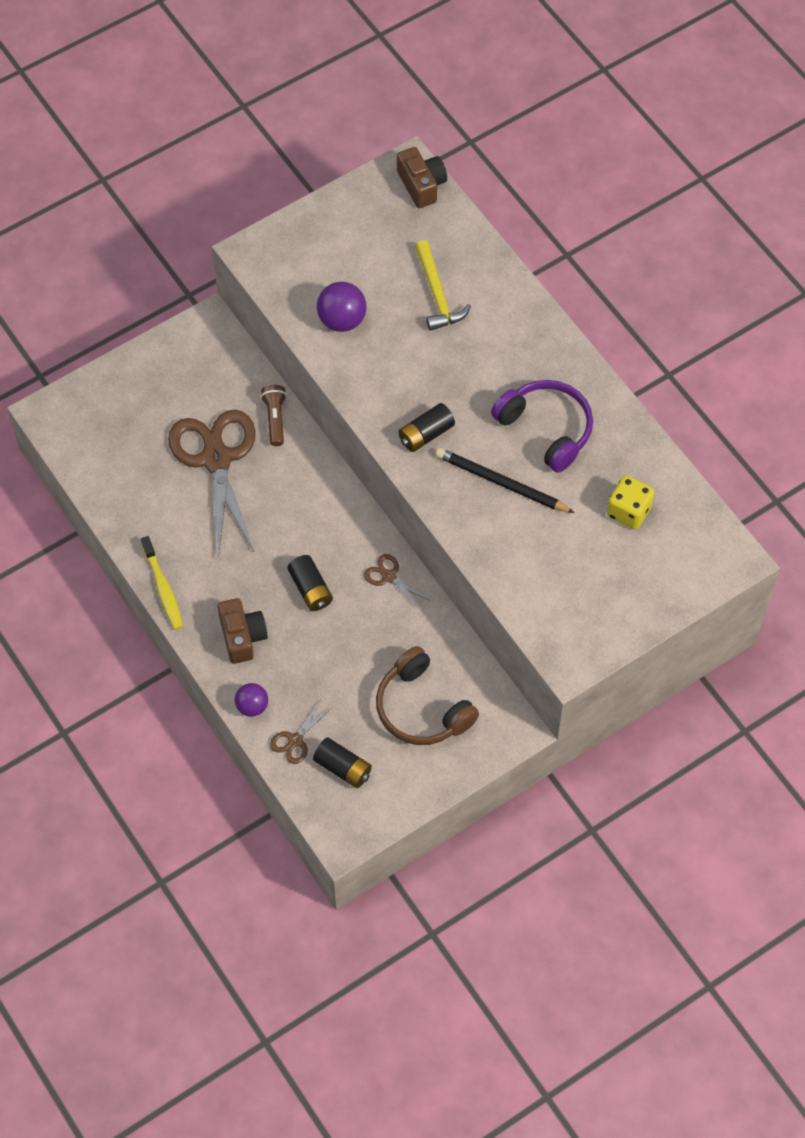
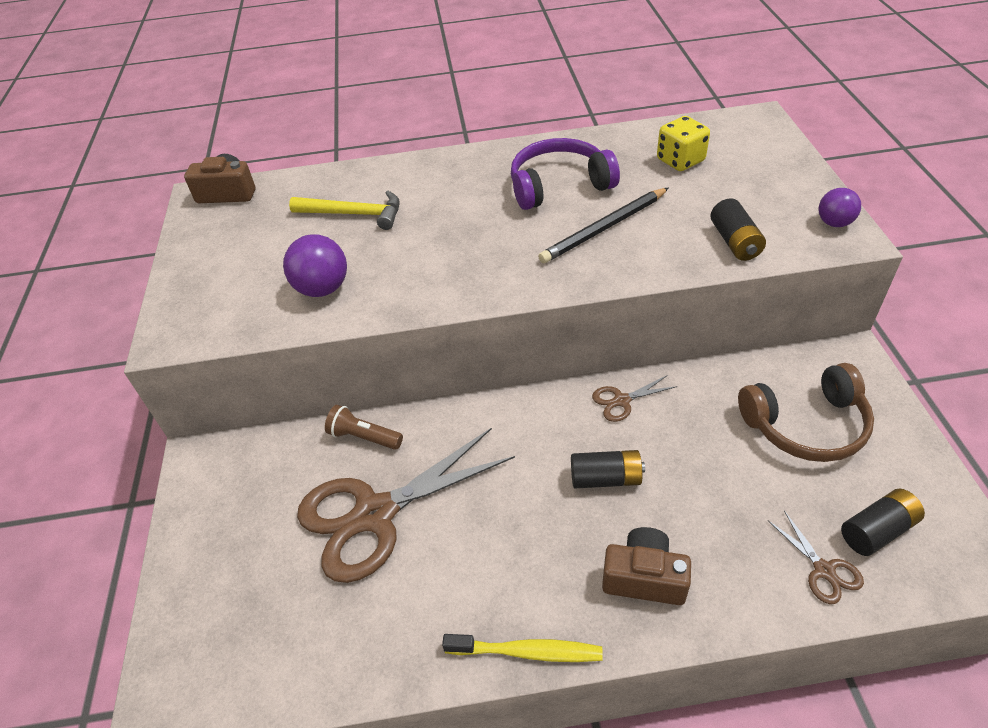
camera: 60 degrees left, 15 degrees down
(216, 459) = (375, 514): brown scissors -> brown scissors turned 45 degrees counterclockwise
(252, 706) = (757, 604): purple ball -> purple ball (834, 223)
(426, 434) = (511, 265): black battery -> black battery (735, 242)

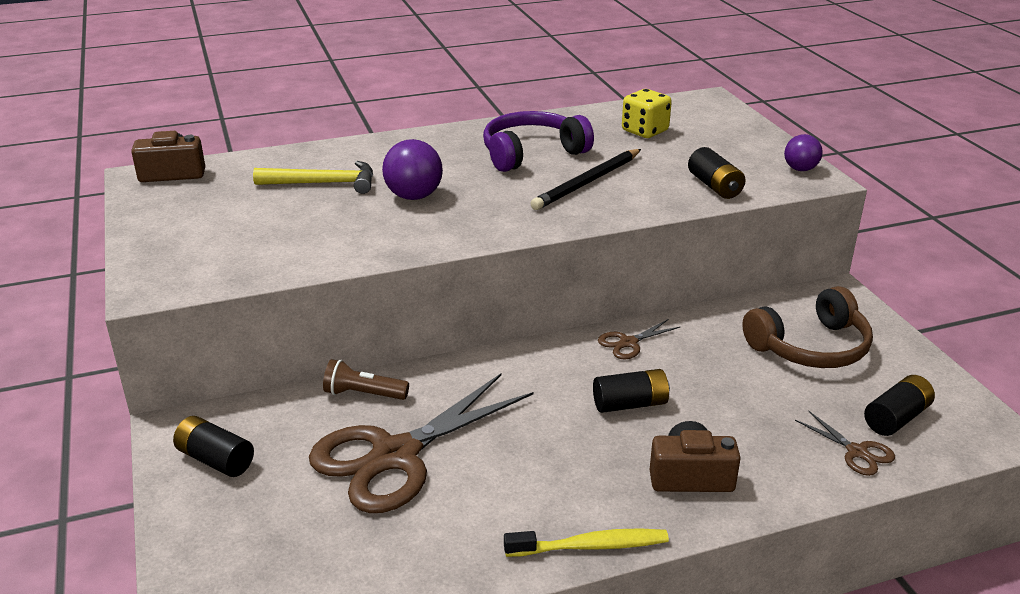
camera: 15 degrees left, 15 degrees down
(223, 498) = (215, 460): none -> black battery
(322, 289) = (310, 241): purple ball -> purple ball (414, 196)

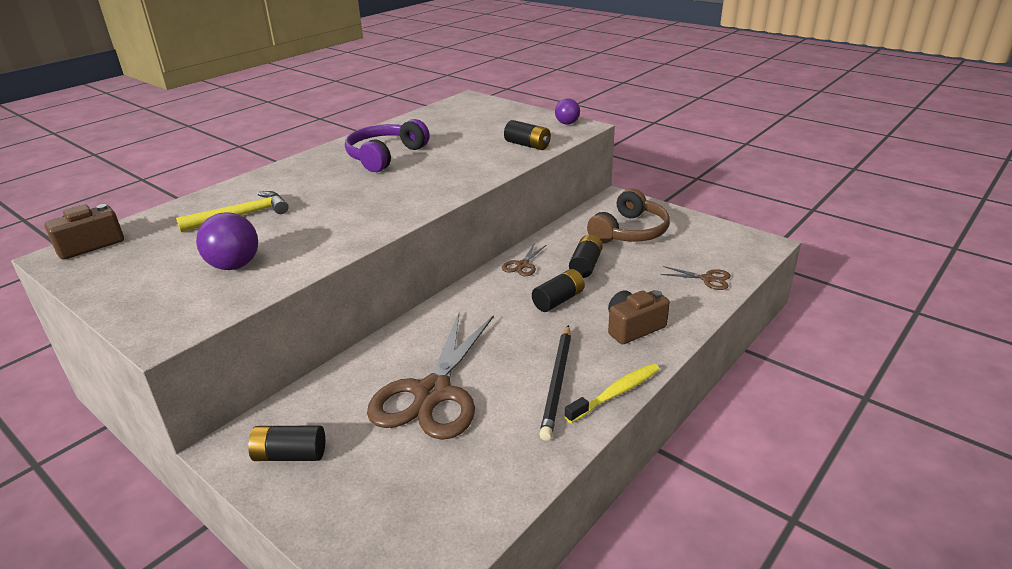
camera: 30 degrees left, 0 degrees up
(363, 394) = (368, 362): brown flashlight -> none
(414, 196) = (326, 205): purple ball -> purple ball (234, 266)
(587, 182) = (444, 164): black pencil -> black pencil (557, 382)
(644, 131) = (448, 125): yellow dice -> none
(896, 418) = (709, 254): black battery -> black battery (585, 265)

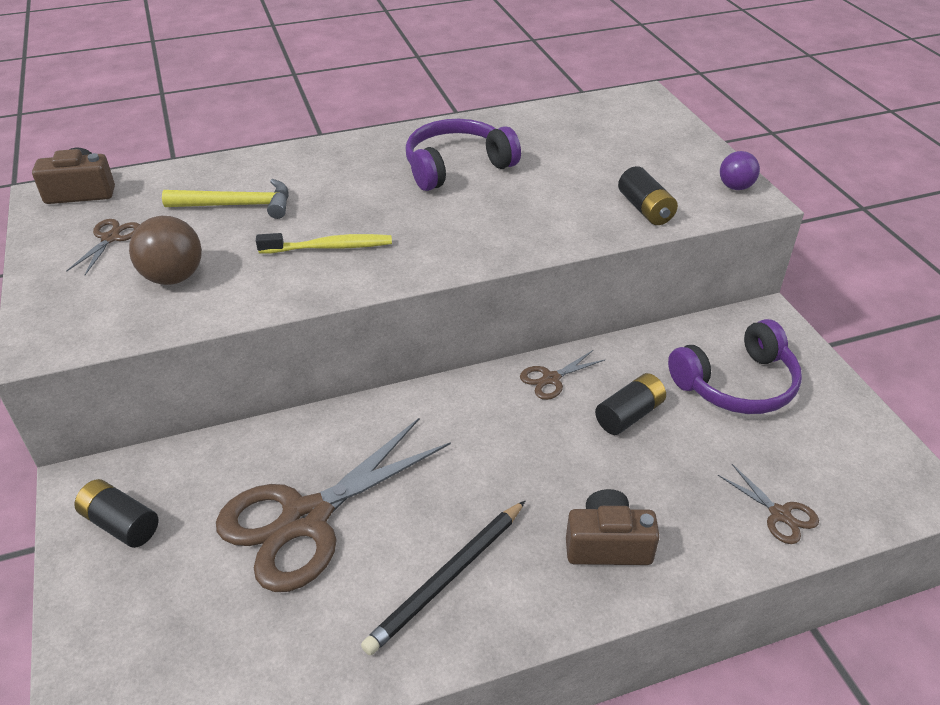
camera: 30 degrees right, 10 degrees up
(151, 261) = (110, 238): none -> brown scissors
(234, 266) = (173, 277): purple ball -> brown ball
(558, 300) = (549, 454): black battery -> none
(616, 393) = (501, 632): yellow toothbrush -> yellow toothbrush (329, 247)
(630, 231) = (737, 384): brown headphones -> purple headphones

